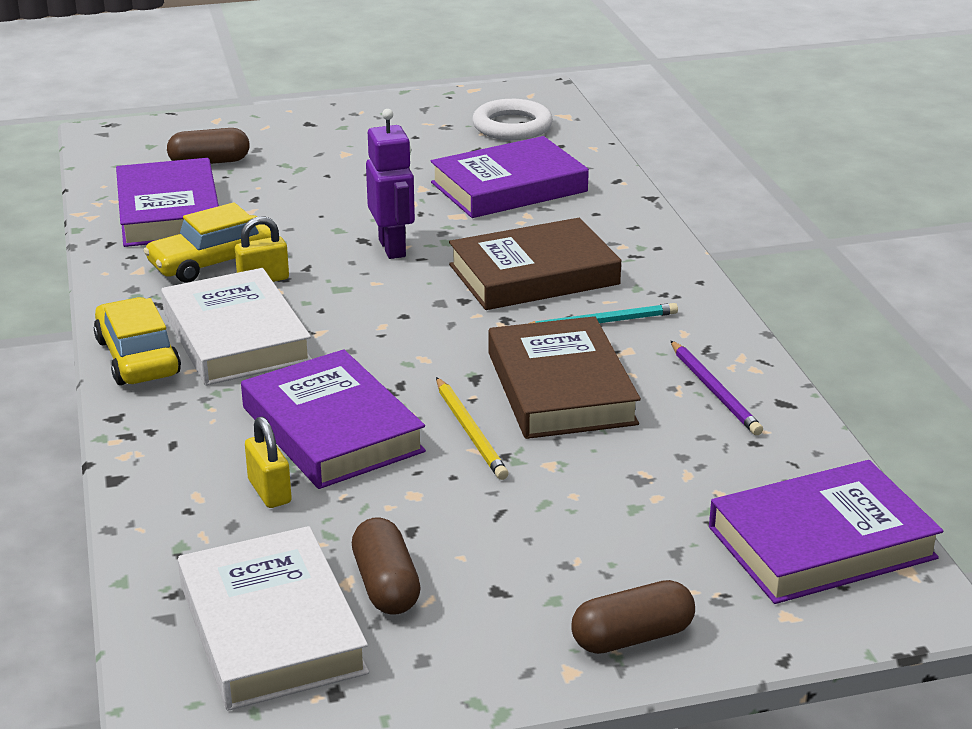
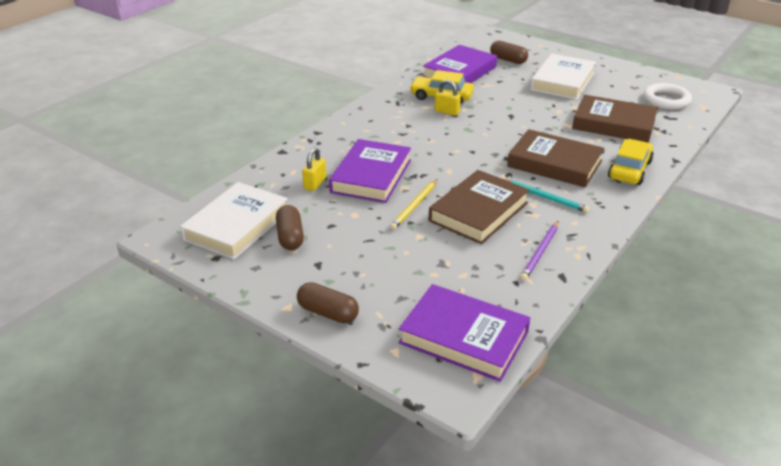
camera: 50 degrees right, 5 degrees up
(138, 357) = (358, 116): yellow car -> yellow car (629, 170)
(236, 337) = (400, 127): white book -> white book (562, 81)
(386, 585) = (290, 237): brown capsule -> brown capsule turned 45 degrees counterclockwise
(393, 248) = (516, 124): purple robot -> none
(509, 187) = (613, 124): purple book -> brown book

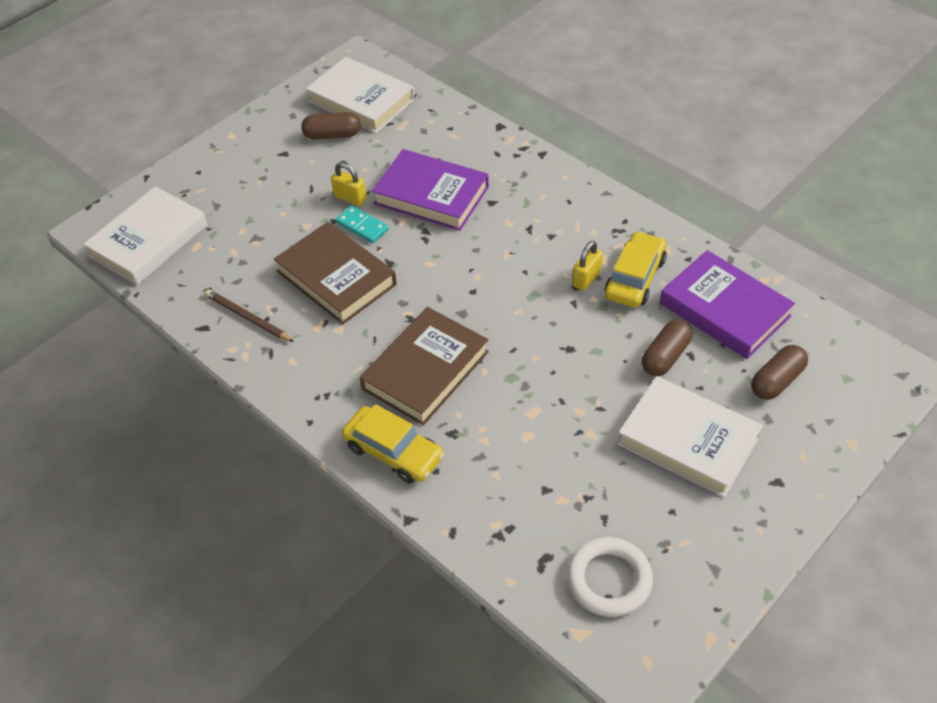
camera: 100 degrees right, 15 degrees up
(315, 183) = (425, 151): yellow padlock -> yellow padlock (350, 198)
(328, 313) = (214, 159): brown capsule -> brown capsule (665, 356)
(414, 206) = (362, 226): yellow pencil -> turquoise domino
(464, 337) = (149, 241): purple book -> white book
(540, 252) = (248, 318): purple pencil -> brown pencil
(545, 197) = (350, 344): turquoise pencil -> none
(613, 124) = (528, 472): brown book -> none

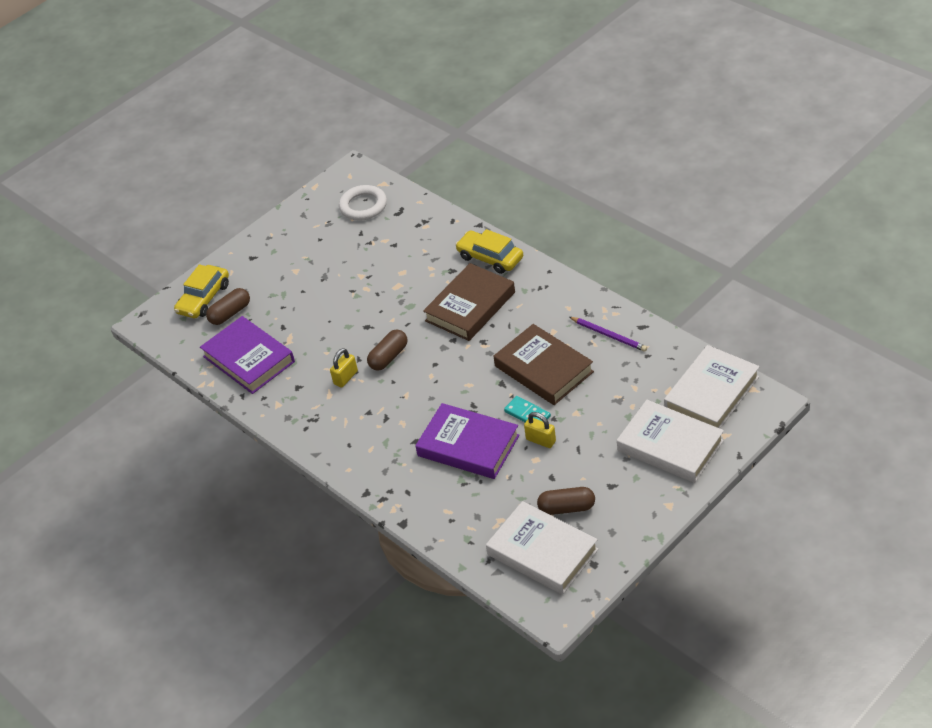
camera: 175 degrees left, 5 degrees down
(248, 318) = (608, 335): brown pencil -> purple pencil
(635, 278) = (308, 380): yellow car -> yellow car (204, 298)
(665, 356) = (300, 325): brown capsule -> brown capsule (389, 357)
(688, 440) = (299, 275): white book -> white book (670, 446)

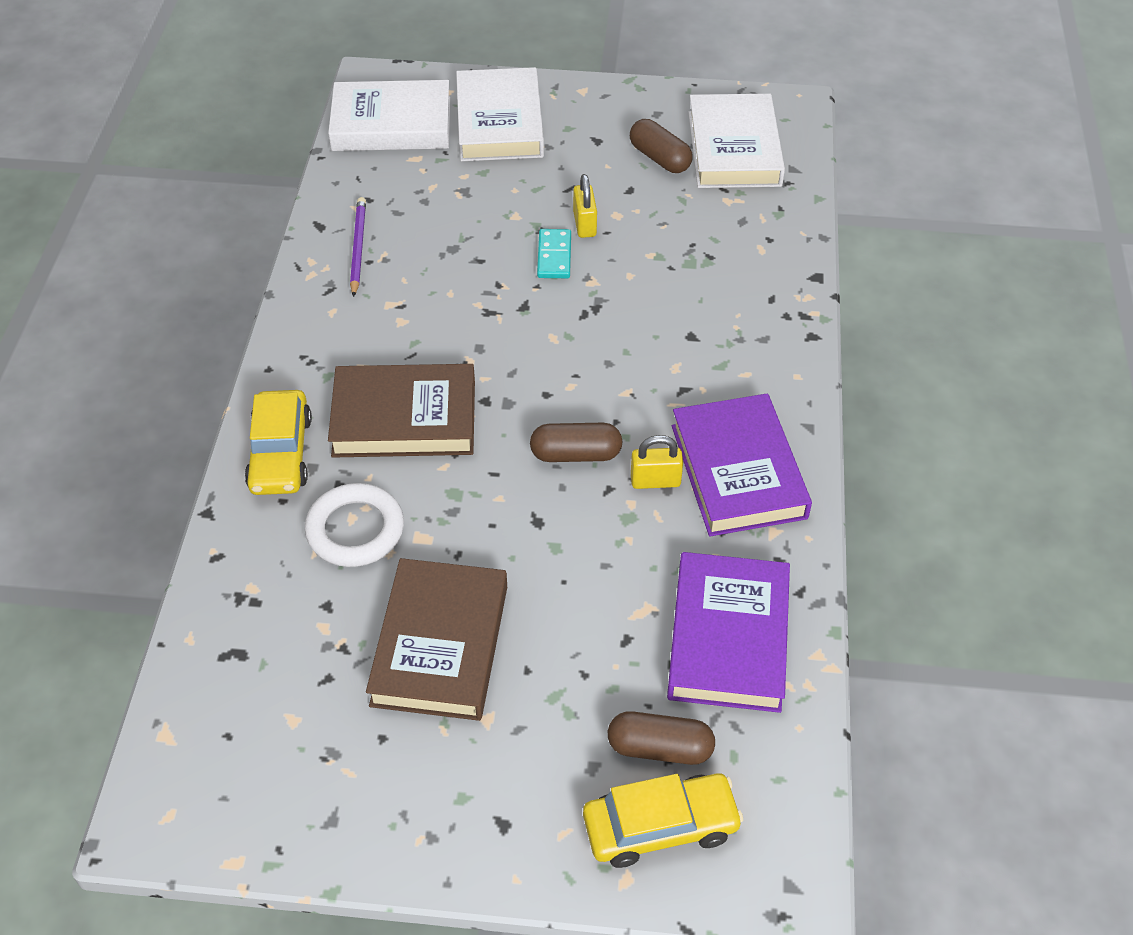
camera: 135 degrees left, 5 degrees up
(363, 206) = (249, 725): white ring -> white ring (355, 530)
(468, 446) = (652, 282): purple book -> purple book (738, 471)
(543, 369) = (466, 279): brown book -> brown book (440, 645)

